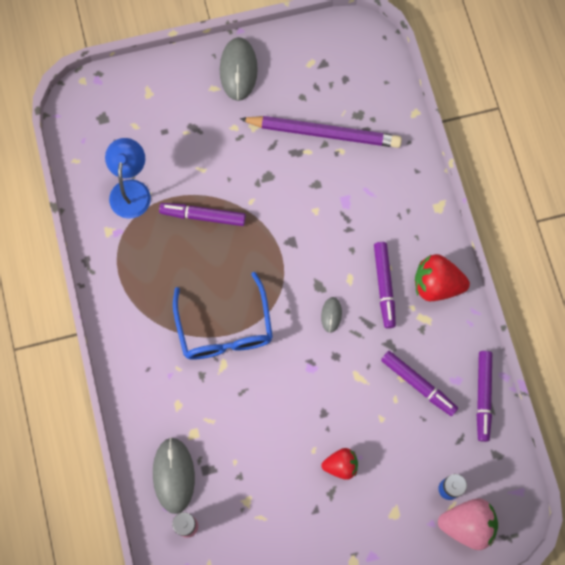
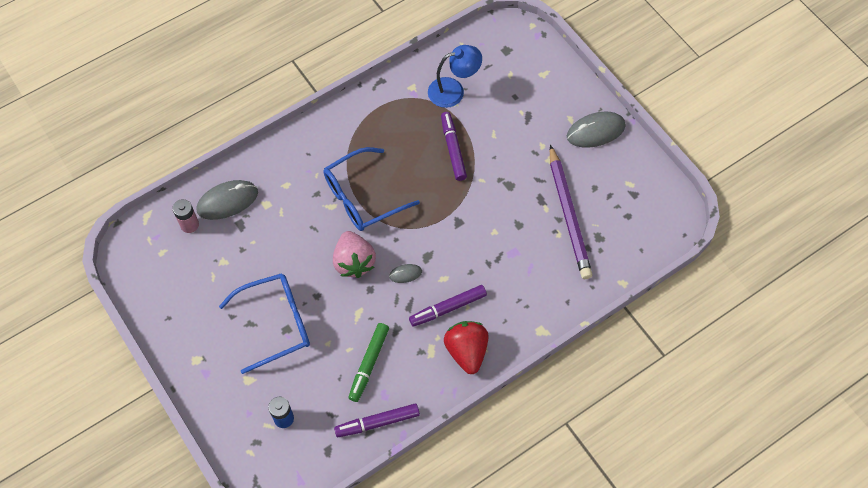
camera: 70 degrees right, 10 degrees down
(341, 465) = (276, 323): red strawberry -> blue glasses
(418, 384) = (368, 364): purple marker -> green marker
(467, 525) = (256, 444): pink strawberry -> pink strawberry (354, 262)

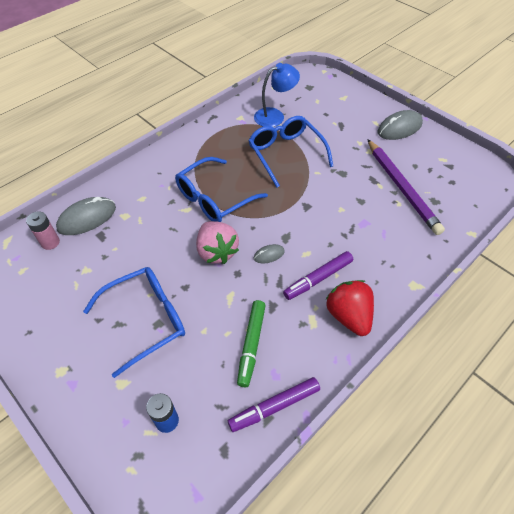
camera: 10 degrees left, 10 degrees down
(453, 149) = (286, 154): purple marker -> blue glasses

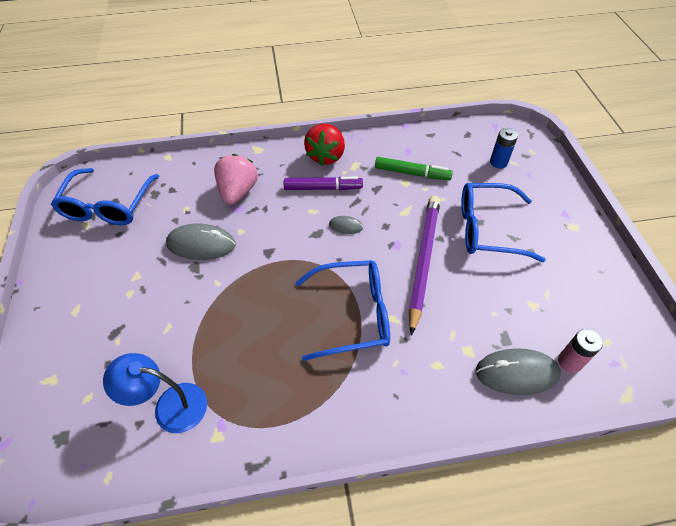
camera: 145 degrees left, 0 degrees up
(217, 252) = (391, 254): pink strawberry -> pink strawberry (238, 192)
(251, 345) = (412, 173): green marker -> green marker turned 60 degrees clockwise
(274, 406) = (421, 137): purple marker -> none
(286, 154) = (223, 328): blue glasses -> blue glasses (108, 206)
(399, 128) = (65, 285): grey mouse -> grey mouse (201, 244)
(402, 188) = (163, 219): purple pencil -> purple pencil (423, 260)

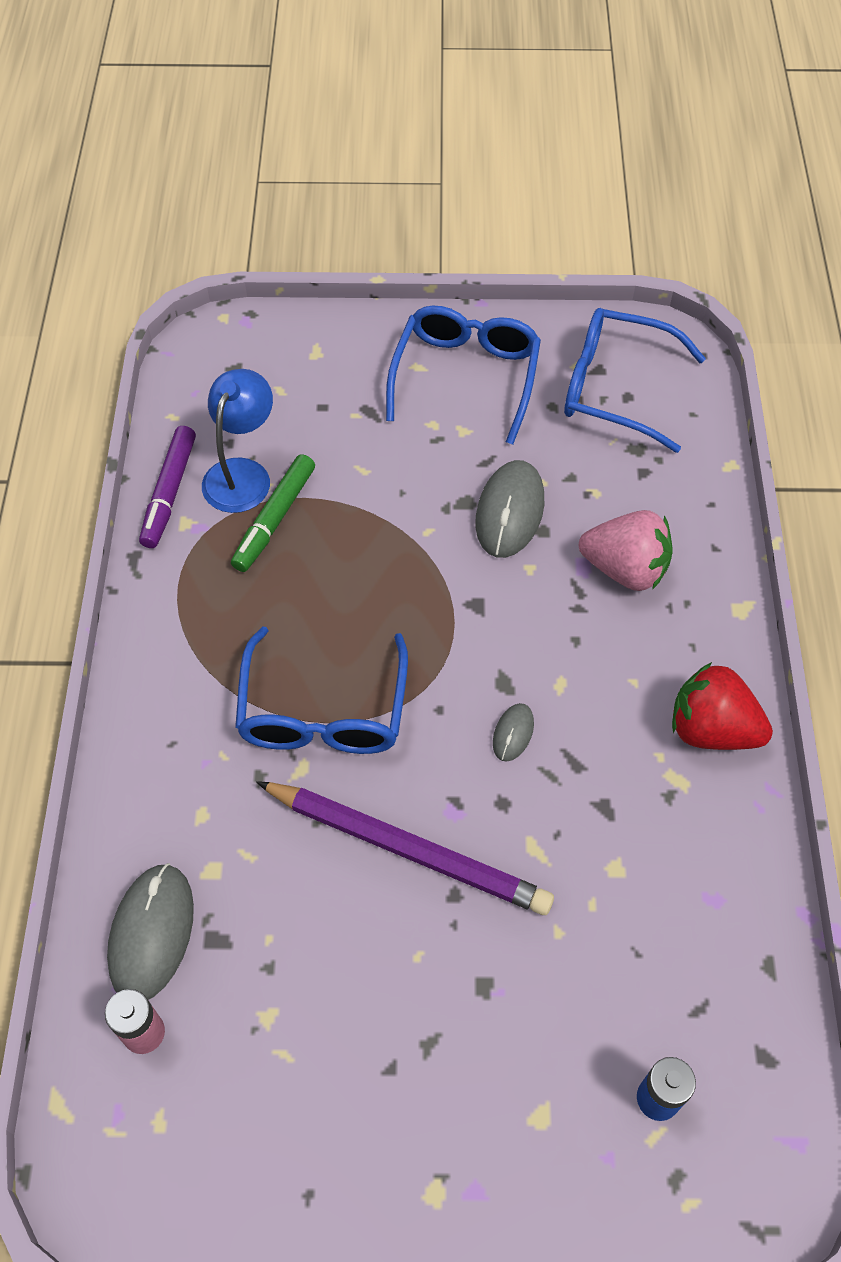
camera: 100 degrees right, 5 degrees up
(323, 188) = (617, 710): purple marker -> purple marker (169, 493)
(412, 173) = (641, 889): green marker -> green marker (274, 519)
(487, 229) = (460, 997): blue glasses -> blue glasses (466, 377)

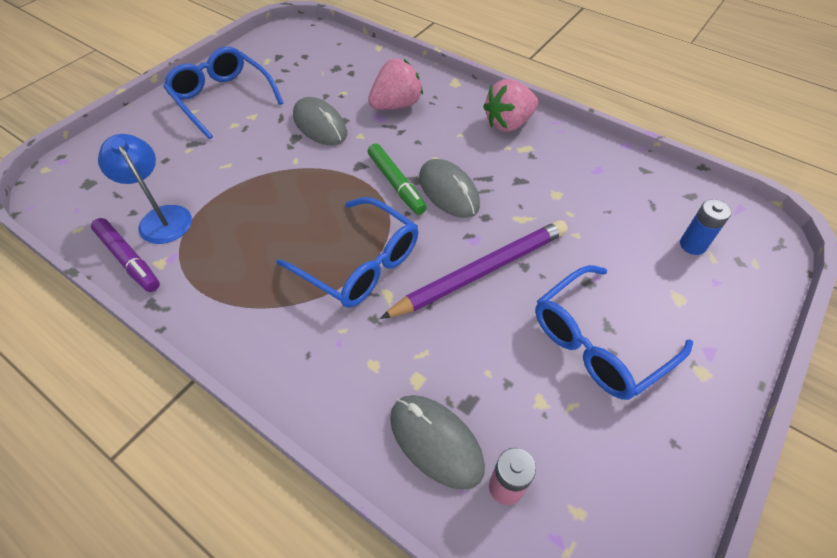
camera: 55 degrees left, 5 degrees down
(274, 519) = (210, 219): green marker -> green marker (396, 184)
(513, 733) = (448, 191): grey mouse -> grey mouse, size x1.96
(615, 388) = (295, 57): blue glasses -> blue glasses (598, 342)
(711, 729) = (508, 123): red strawberry -> pink strawberry

